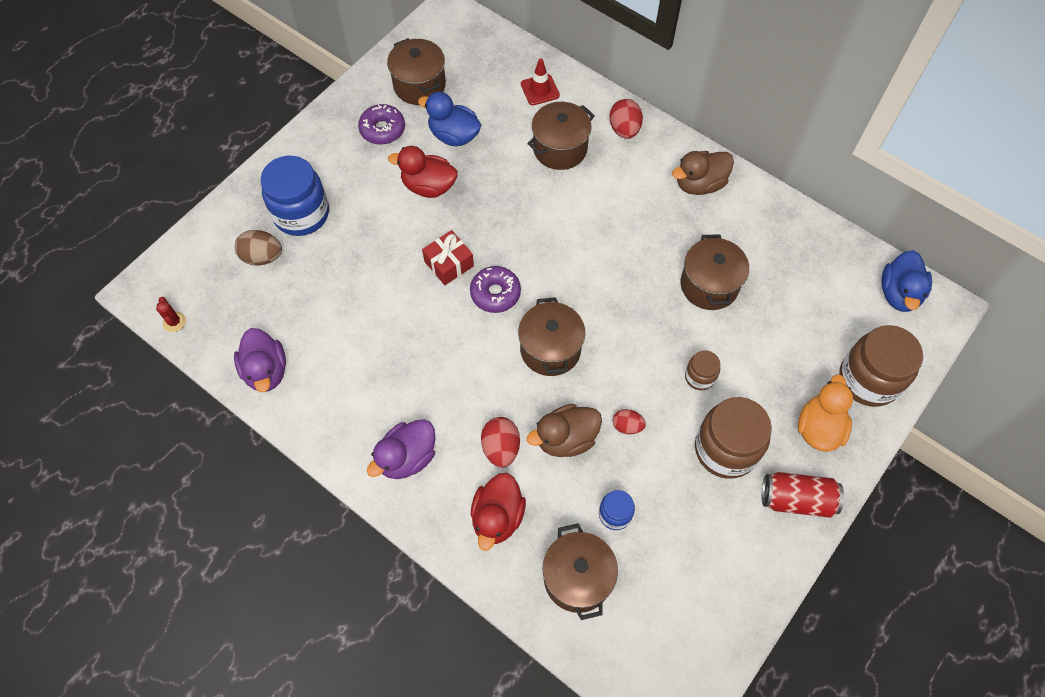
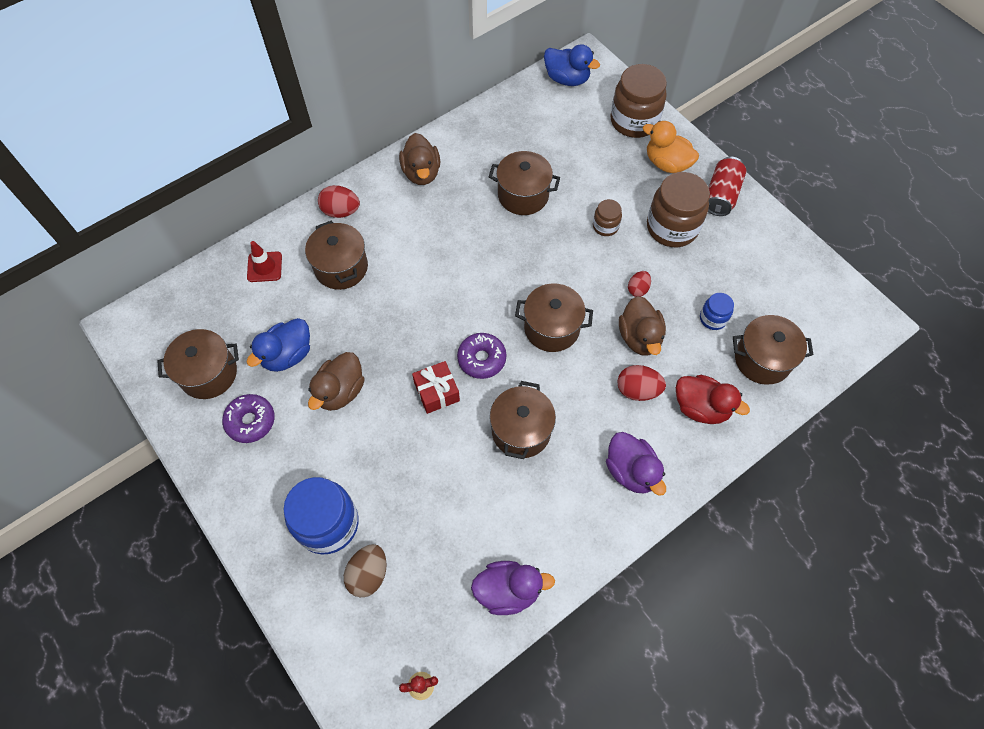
camera: 75 degrees left, 0 degrees up
(426, 346) = (521, 431): none -> brown pot
(428, 186) = (340, 391): red duck -> brown duck

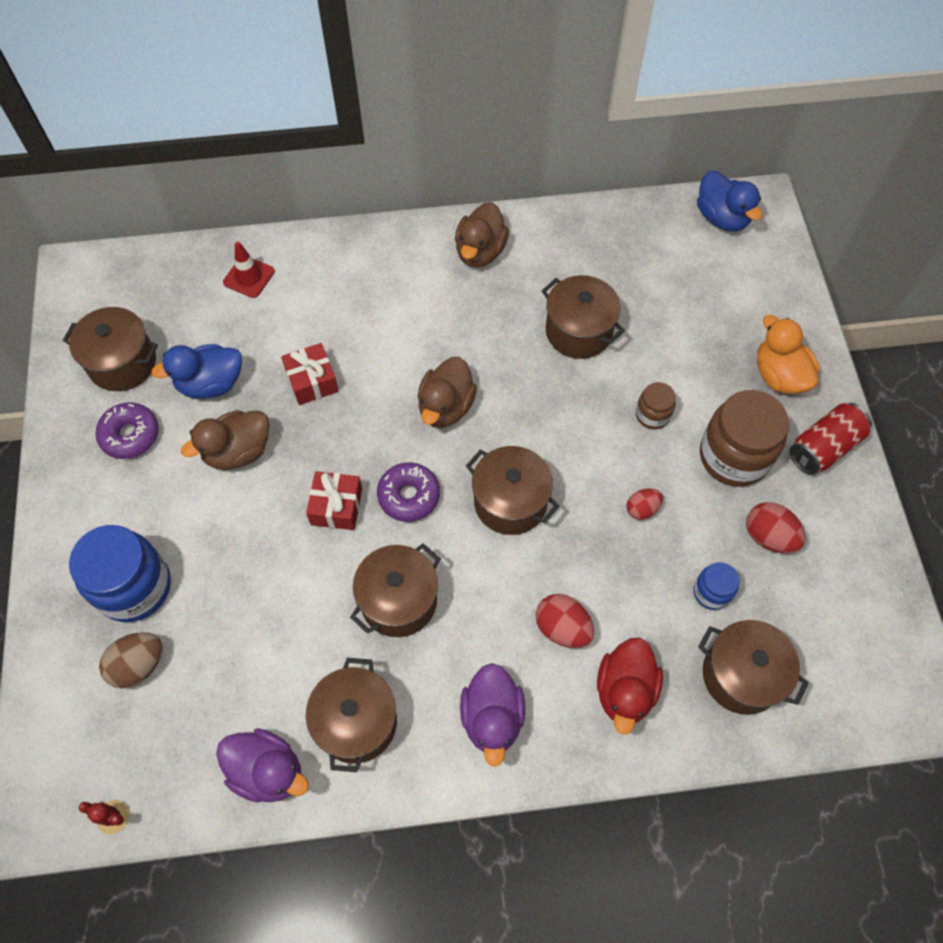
camera: 30 degrees right, 0 degrees up
(341, 211) = (365, 254): red egg -> red egg (769, 536)
(341, 267) = (326, 316): brown pot -> brown pot (356, 722)
(361, 316) = (312, 381): none -> red gift
(634, 121) = (772, 305): brown jar -> none
(639, 337) = (606, 567): brown duck -> brown duck (446, 407)
(701, 407) = (625, 691): red duck -> red duck turned 45 degrees clockwise

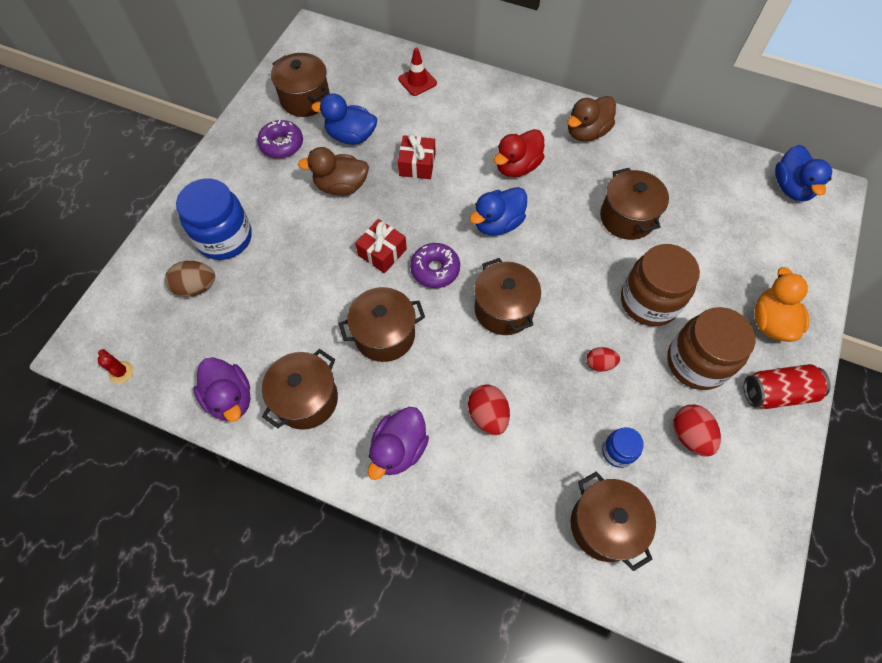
camera: 30 degrees right, 0 degrees up
(446, 407) = (498, 223): brown duck -> blue duck
(625, 691) = (507, 485): red duck -> red duck (517, 167)
(652, 415) = (649, 301): brown jar -> brown jar, size x1.99

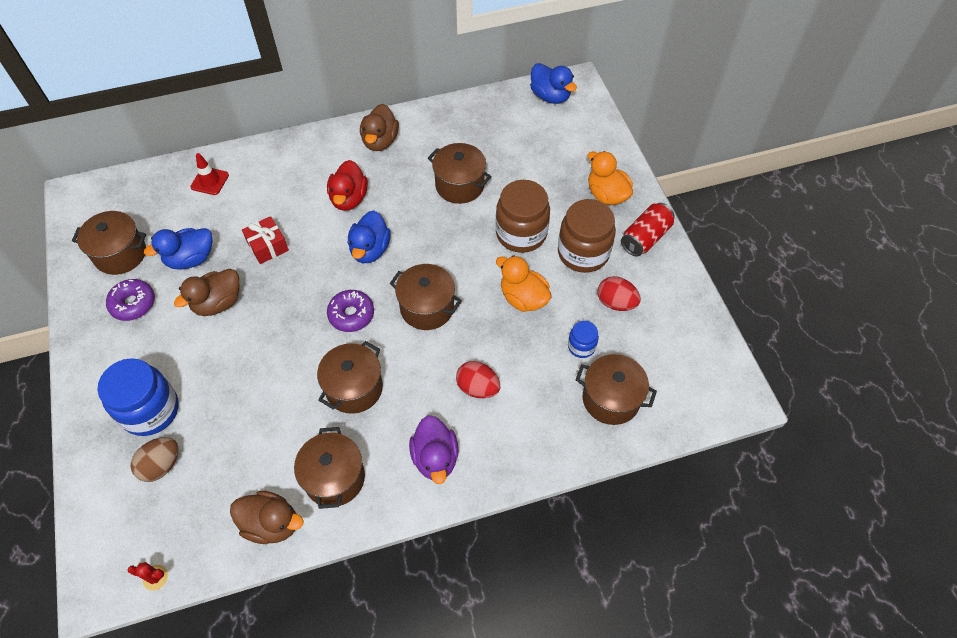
camera: 40 degrees left, 5 degrees down
(230, 398) = (271, 524): purple duck -> brown duck
(382, 252) = (298, 330): red gift -> none
(599, 364) = (523, 298): red egg -> orange duck

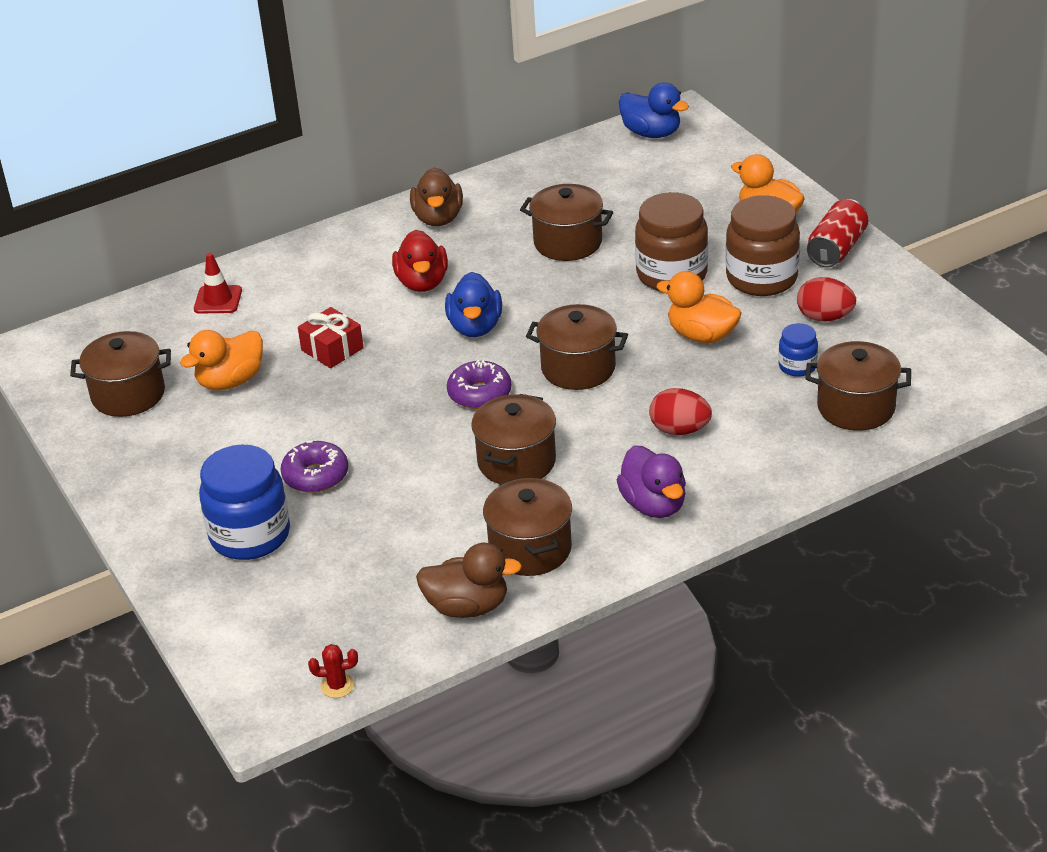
camera: 10 degrees left, 20 degrees down
(133, 304) = (172, 439): purple donut -> purple donut (315, 475)
(161, 465) = (292, 583): brown egg -> none
(190, 259) = (230, 381): blue duck -> orange duck
(218, 303) = (291, 416): brown duck -> none

